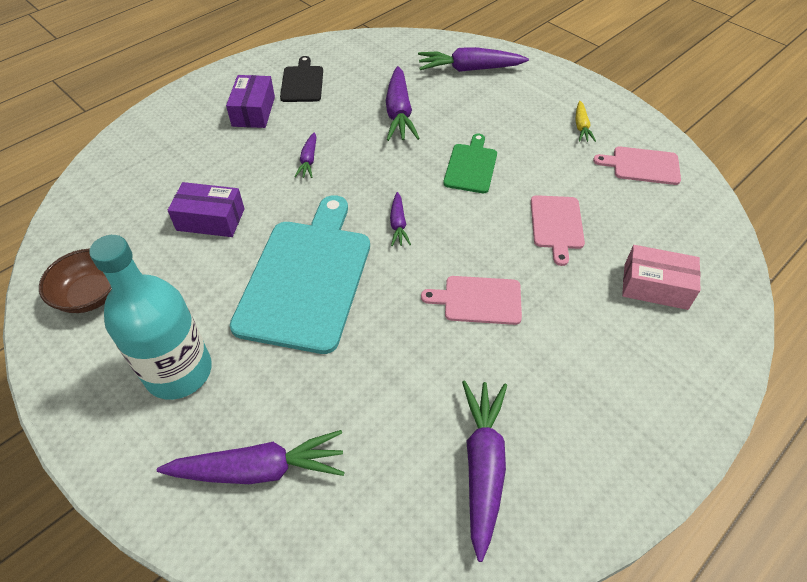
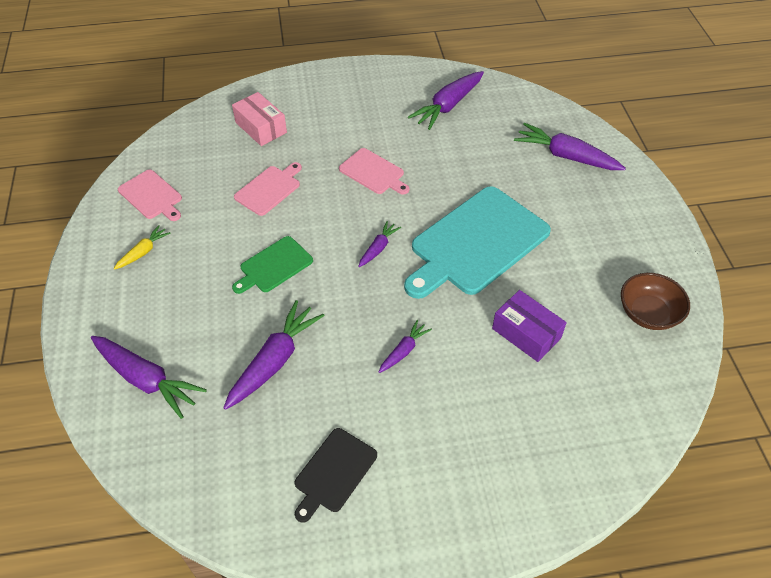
camera: 145 degrees left, 0 degrees up
(179, 371) = (595, 226): turquoise bottle -> none
(253, 111) = (417, 455): purple box -> none

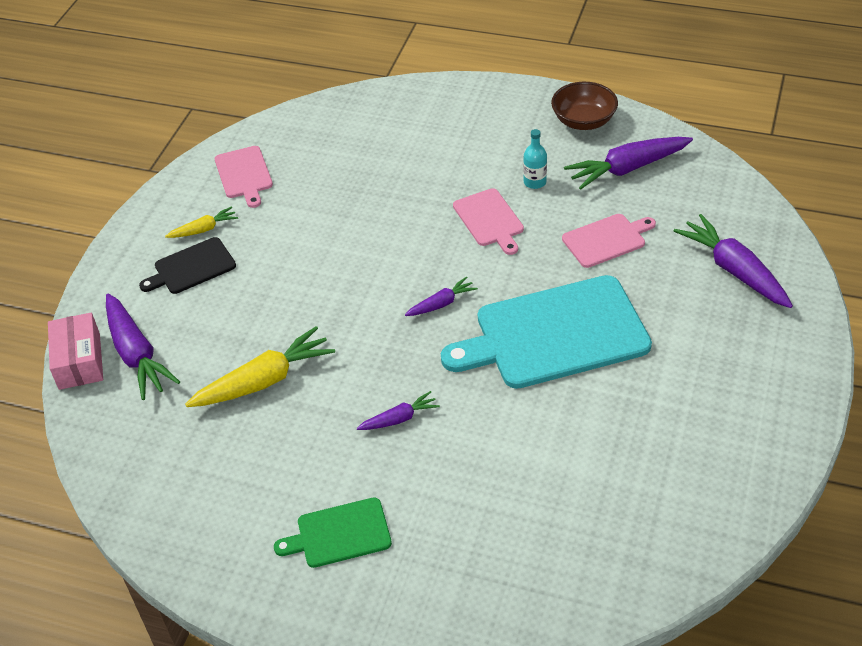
camera: 30 degrees right, 5 degrees down
(261, 127) = (398, 133): pink box -> pink box (79, 361)
(269, 189) = (366, 204): pink cutting board -> pink cutting board (606, 240)
(274, 266) = (321, 286): green cutting board -> green cutting board (339, 534)
(274, 361) = (264, 380): purple carrot -> yellow carrot
(334, 472) = (255, 508): black cutting board -> black cutting board (191, 267)
(388, 134) = (534, 182): none -> turquoise bottle
(526, 333) = (544, 450): purple box -> none
(648, 313) = (705, 481): brown bowl -> brown bowl (583, 121)

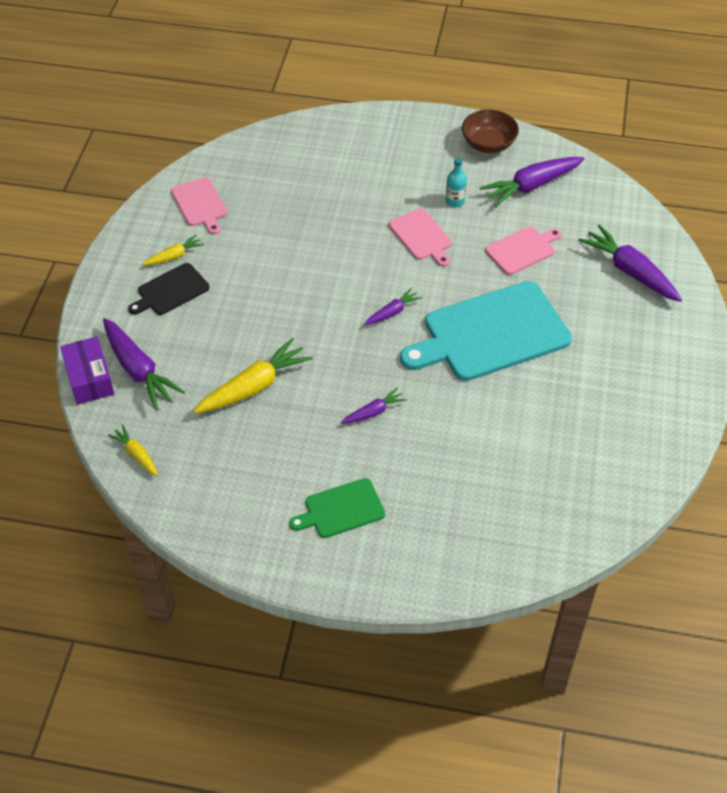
camera: 10 degrees left, 5 degrees up
(79, 361) = (89, 378): pink box -> purple box
(112, 451) = (136, 454): none -> yellow carrot

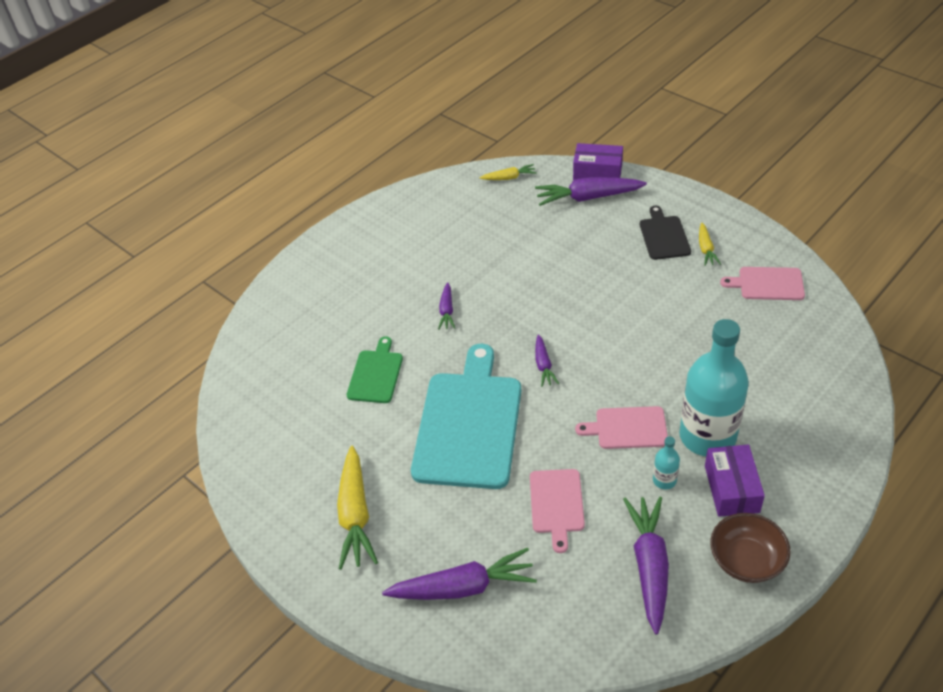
camera: 125 degrees right, 5 degrees down
(254, 386) = (525, 252): yellow carrot -> yellow carrot (355, 515)
(341, 509) = (377, 261): green cutting board -> green cutting board (376, 374)
(396, 191) = (707, 436): none -> turquoise bottle
(435, 166) = (731, 488): none -> purple box

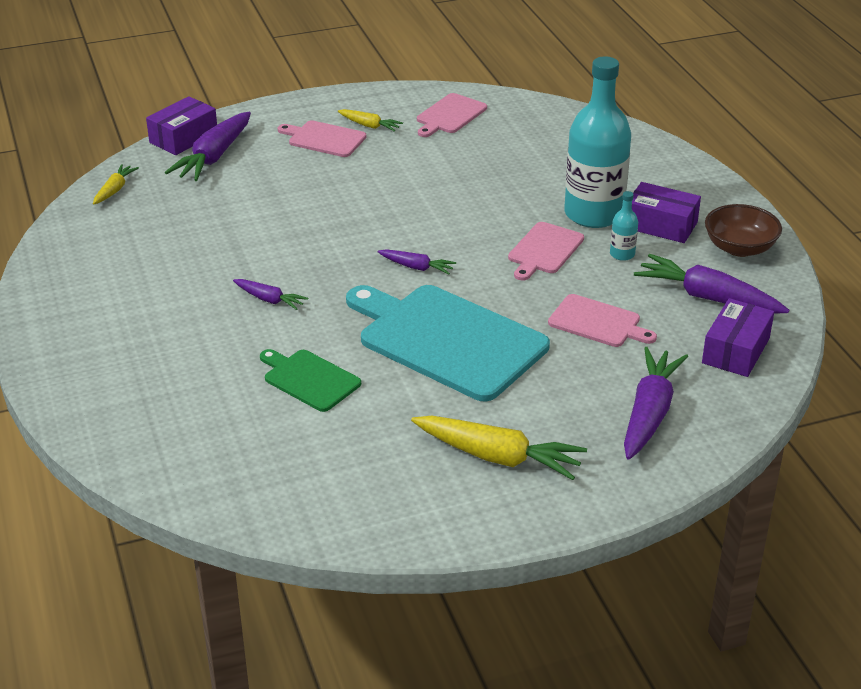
camera: 65 degrees left, 10 degrees down
(587, 616) = (735, 351): none -> purple box
(664, 236) = (324, 139): black cutting board -> pink cutting board

